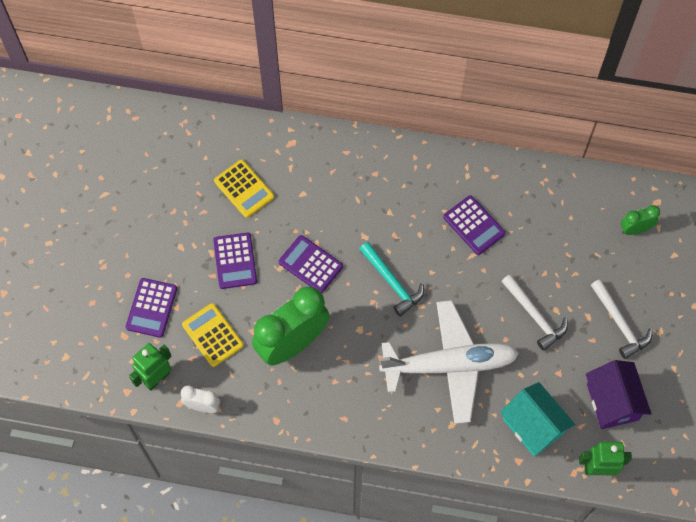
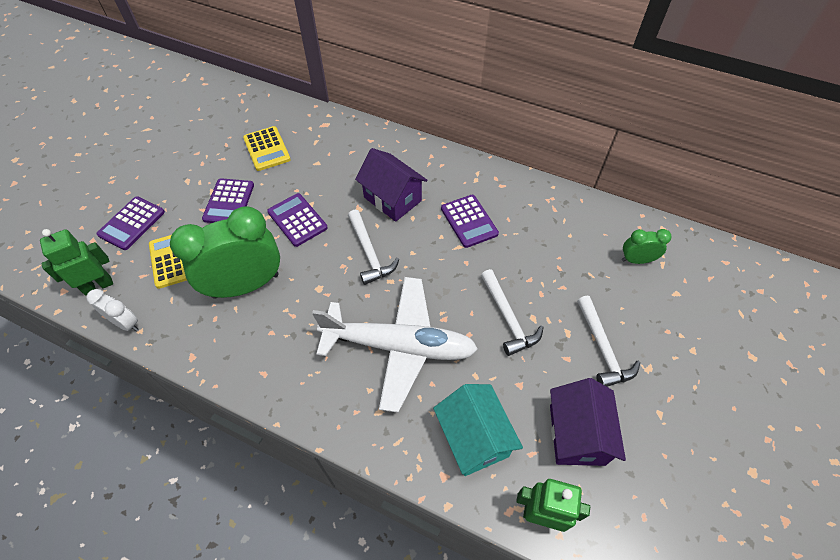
camera: 15 degrees right, 10 degrees down
(392, 282) = (369, 253): turquoise hammer -> white hammer
(393, 218) = (392, 199): none -> purple house

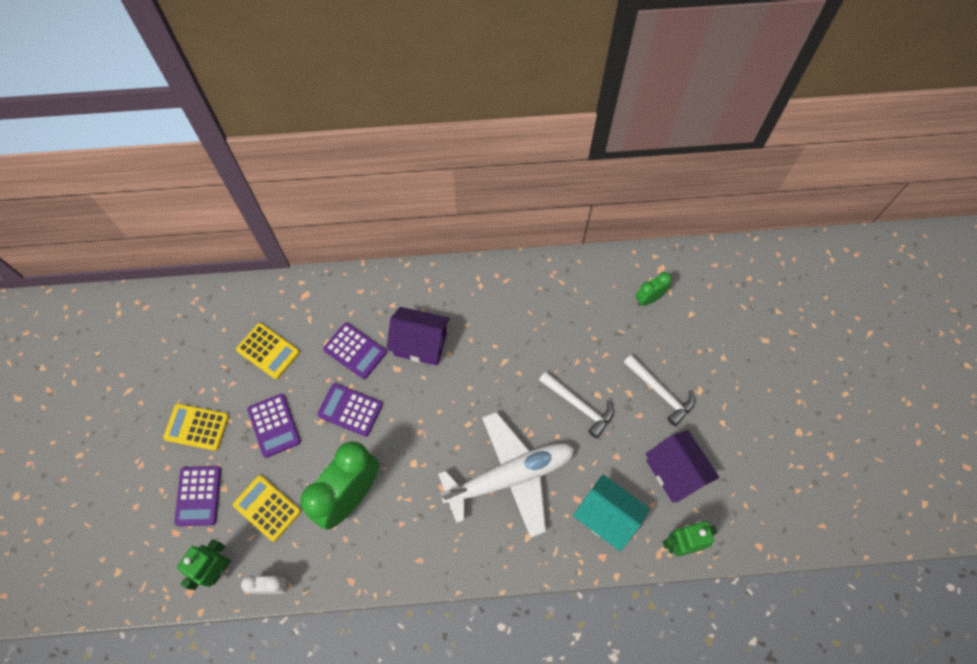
camera: 30 degrees left, 10 degrees up
(172, 175) = (197, 427): none -> yellow calculator
(369, 253) = (434, 407): white hammer -> none
(469, 221) = (498, 332): purple calculator -> purple calculator (355, 351)

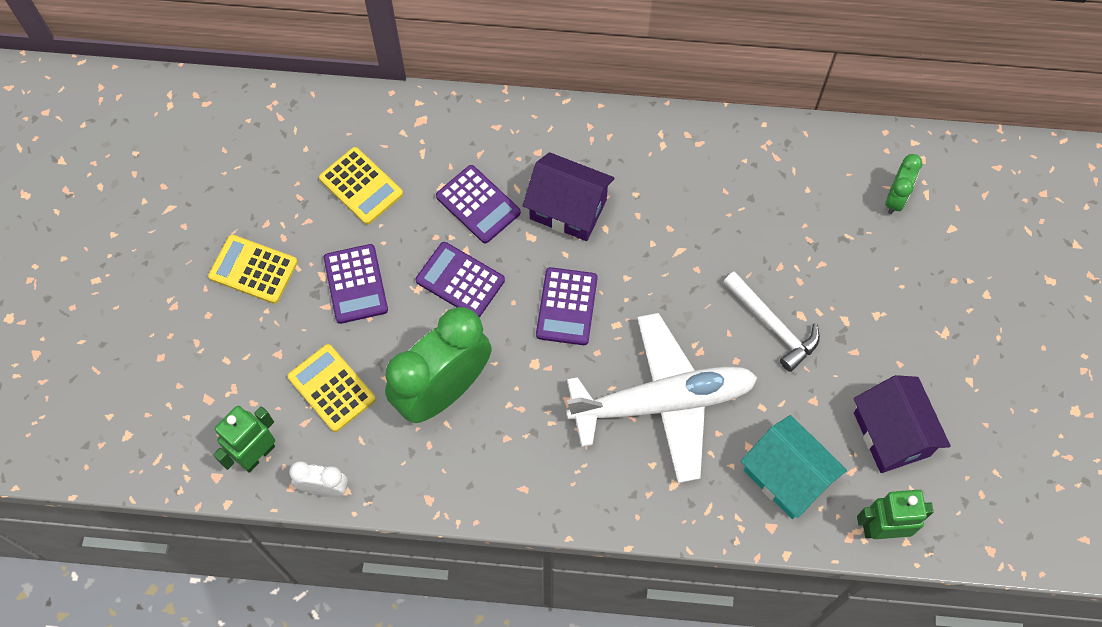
camera: 10 degrees right, 0 degrees up
(198, 496) = (244, 357): purple calculator -> purple calculator (566, 306)
(649, 298) = (895, 198): green clock -> green clock turned 135 degrees clockwise
(660, 392) = (889, 326): white hammer -> none

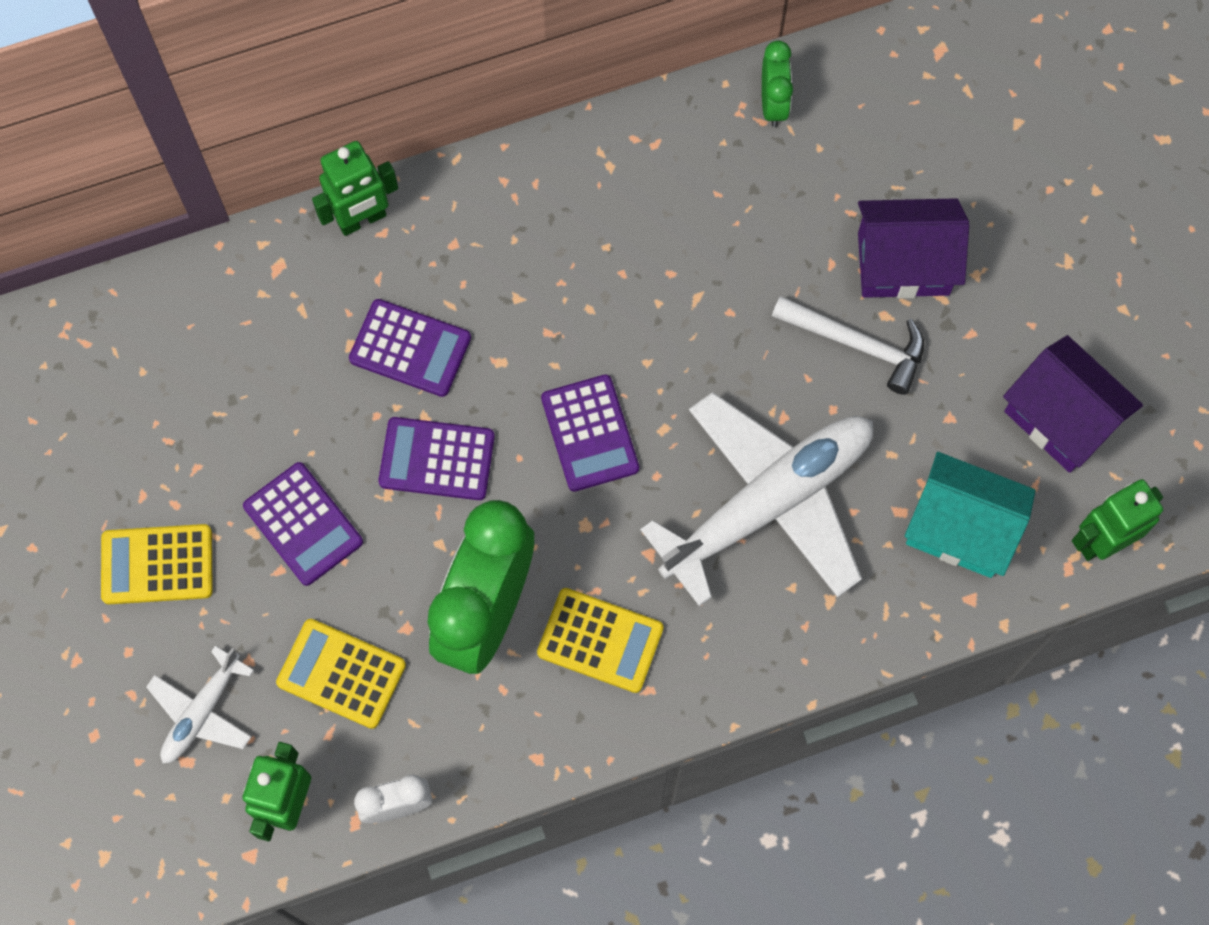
camera: 25 degrees left, 5 degrees up
(233, 373) = (202, 712): none -> white plane
(361, 186) = (243, 390): yellow calculator -> yellow calculator (600, 640)
(488, 113) = (362, 219): none -> green robot
(568, 209) = (530, 304): purple house -> purple house (903, 263)
(895, 198) = (932, 113): green clock -> green clock (773, 103)

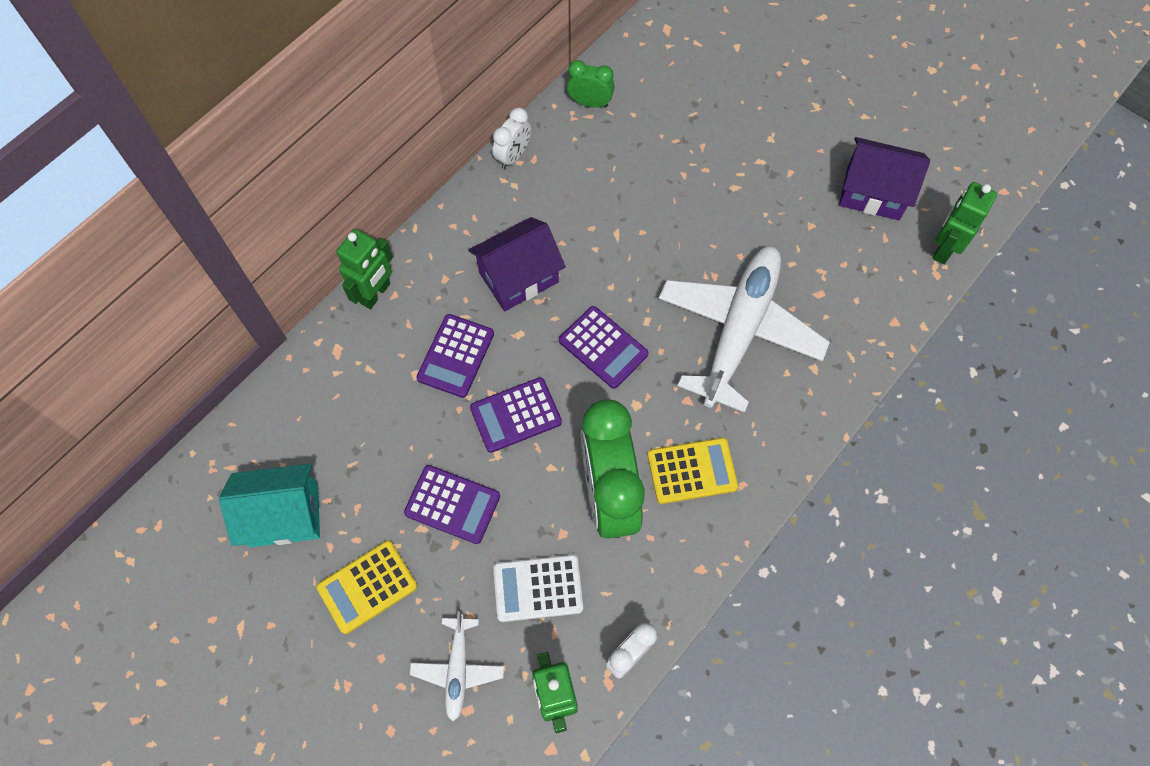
camera: 30 degrees left, 5 degrees down
(341, 674) = (538, 588): yellow calculator -> white calculator
(410, 348) = (456, 356): purple calculator -> purple calculator turned 120 degrees clockwise
(632, 126) = (513, 156): none -> white clock
(773, 103) = (590, 103): green clock -> green clock turned 45 degrees counterclockwise
(857, 344) = (729, 211): white hammer -> none
(903, 263) = (725, 153): purple house -> purple house (518, 277)
(960, 528) = (860, 284): turquoise house -> turquoise house (284, 515)

